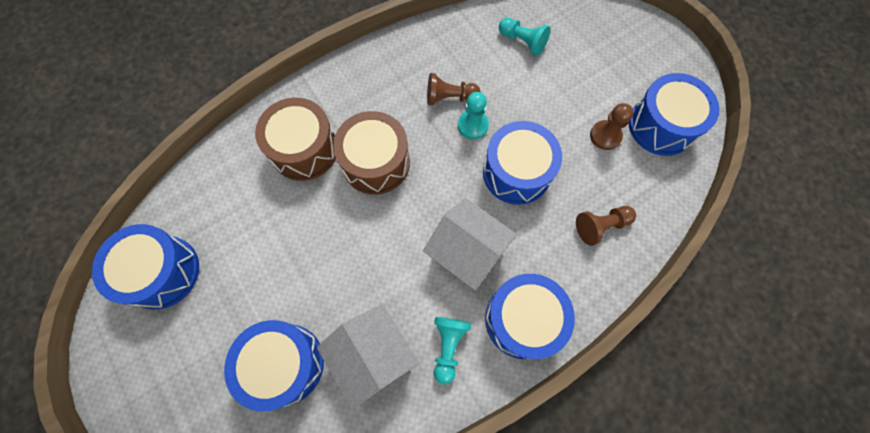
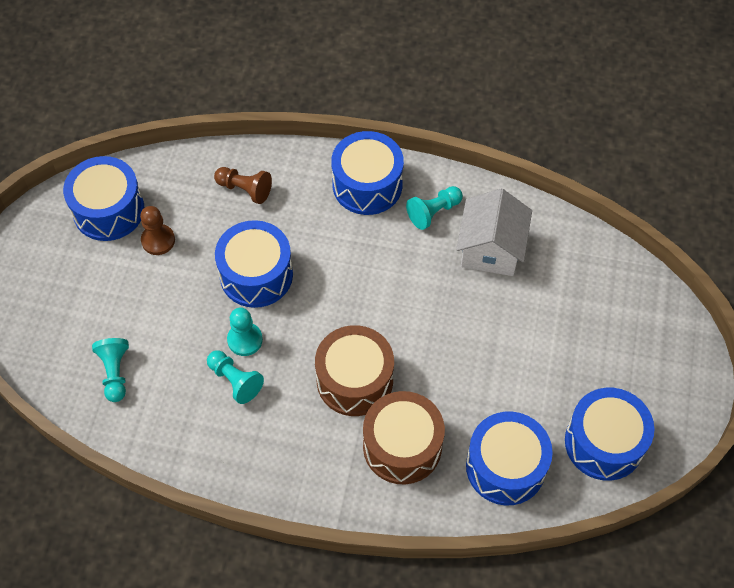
camera: 135 degrees left, 10 degrees down
(284, 364) = (557, 295): blue drum -> blue drum (505, 467)
(449, 97) = (235, 380): brown pawn -> turquoise pawn
(467, 252) = (357, 255): white house -> none

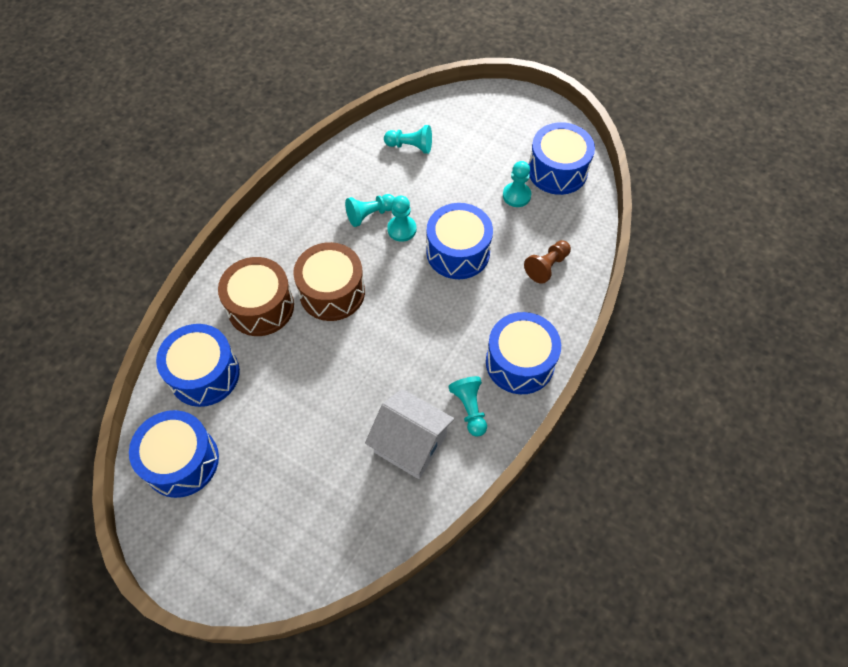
camera: 110 degrees right, 0 degrees up
(158, 240) = (516, 195): brown pawn -> turquoise pawn

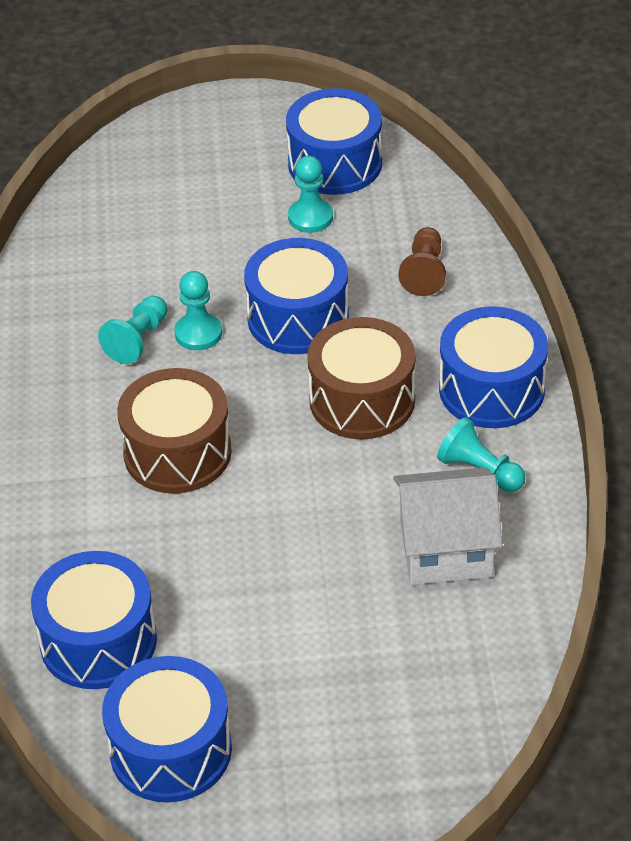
camera: 35 degrees left, 15 degrees down
(261, 307) = (96, 524): brown drum -> brown drum (362, 400)
(410, 146) = (112, 235): turquoise pawn -> none

